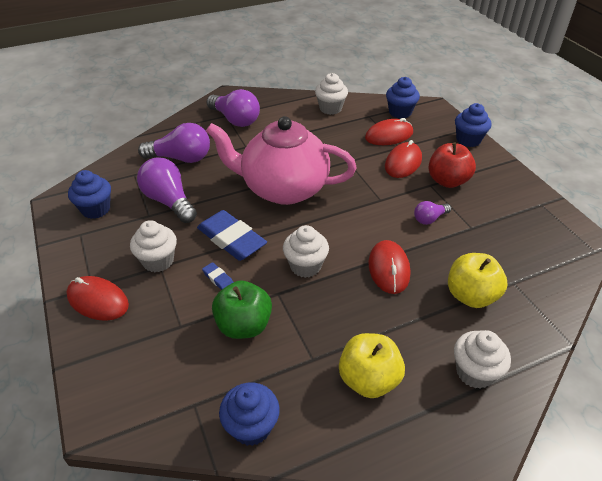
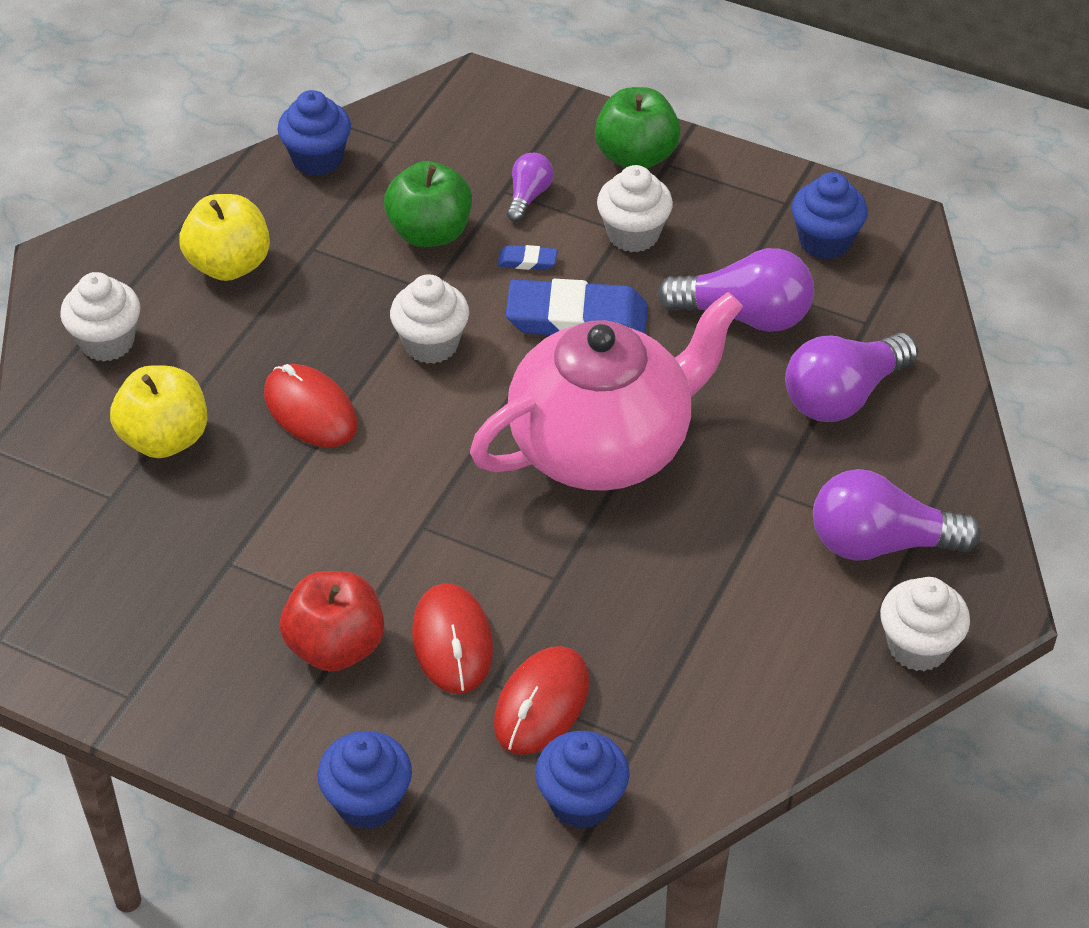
camera: 140 degrees right, 5 degrees up
(98, 300) = (636, 157): red mouse -> green apple
(330, 108) = (739, 709): white cupcake -> white cupcake (918, 647)
(429, 219) = (311, 537): purple light bulb -> purple light bulb (528, 196)

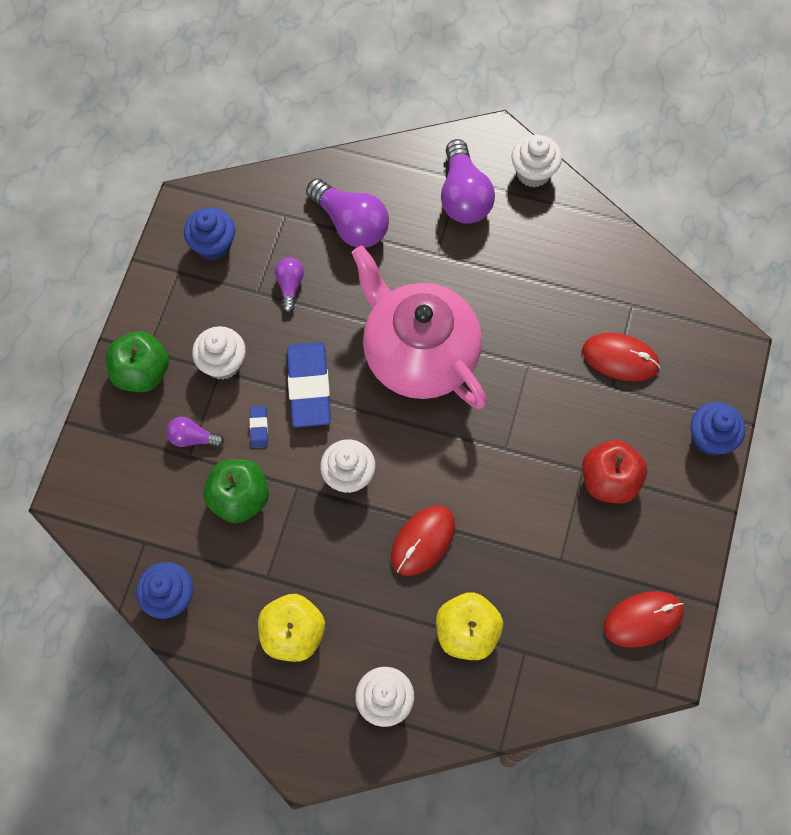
camera: 100 degrees left, 20 degrees up
(452, 641) = (589, 414): red mouse -> red mouse (643, 619)
(581, 801) = (678, 327): blue cupcake -> none
(744, 315) = (290, 286): purple light bulb -> purple light bulb, size x0.53

